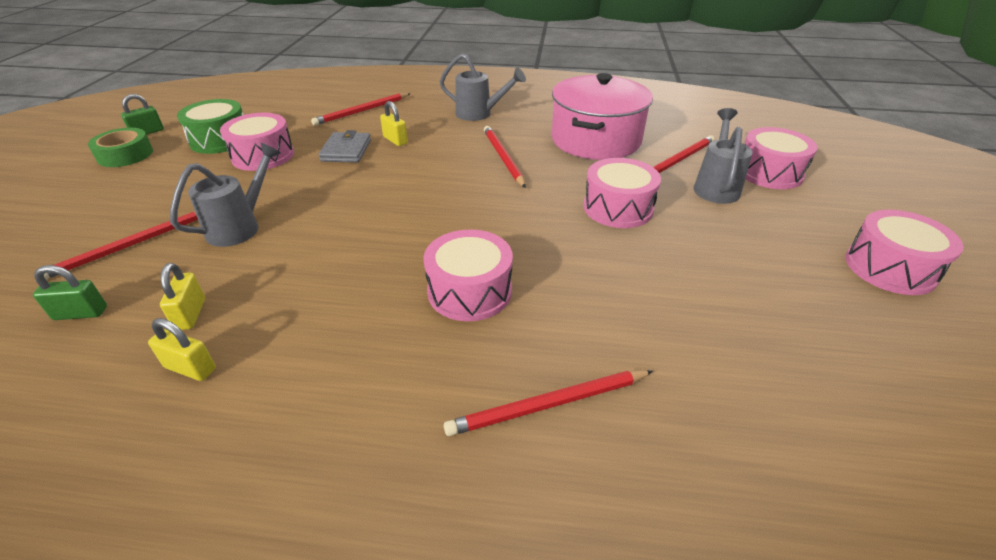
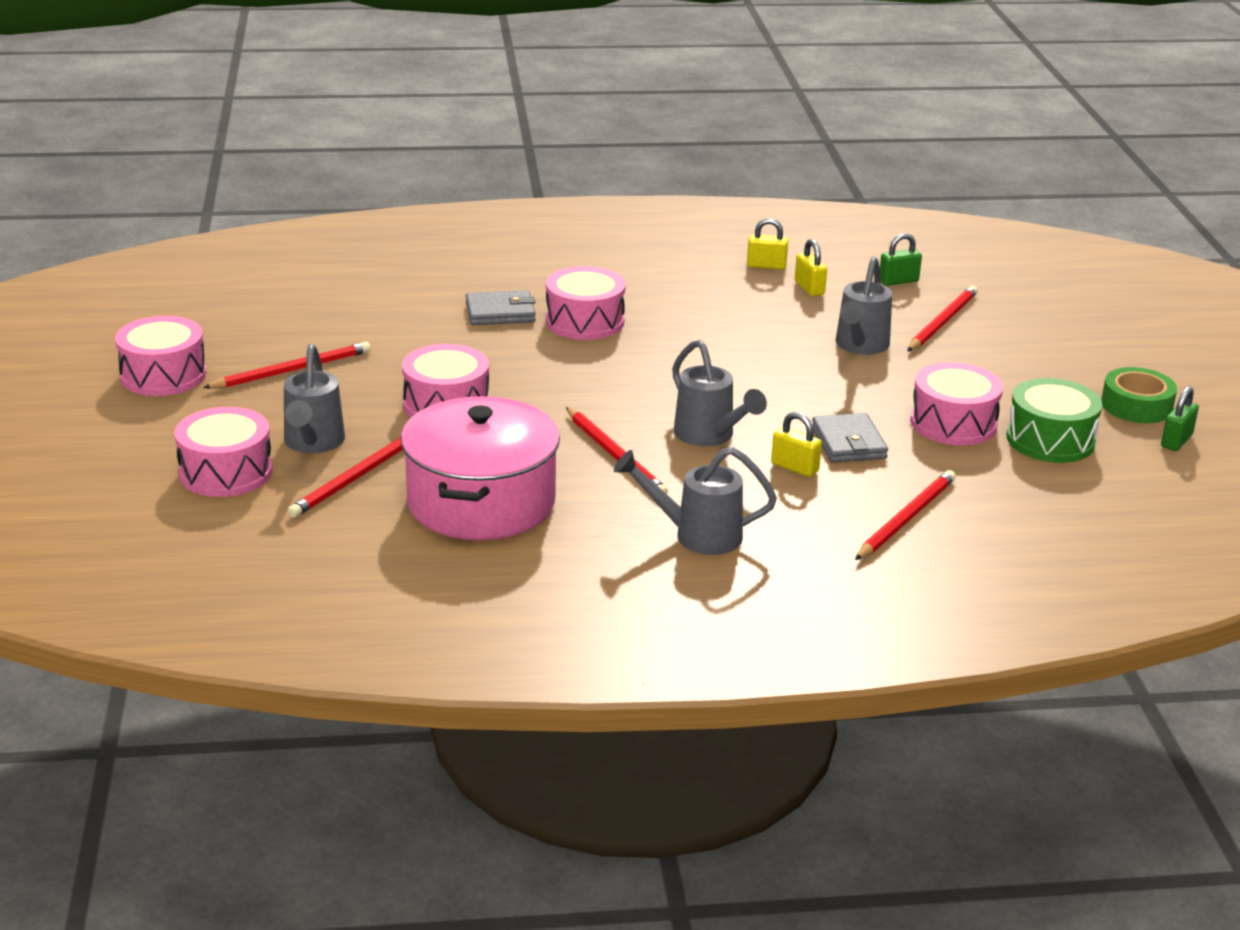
camera: 165 degrees right, 10 degrees down
(432, 163) = (710, 437): none -> grey watering can
(548, 404) = (497, 273): red pencil -> red pencil (292, 370)
(557, 318) = (500, 312): none -> grey wallet

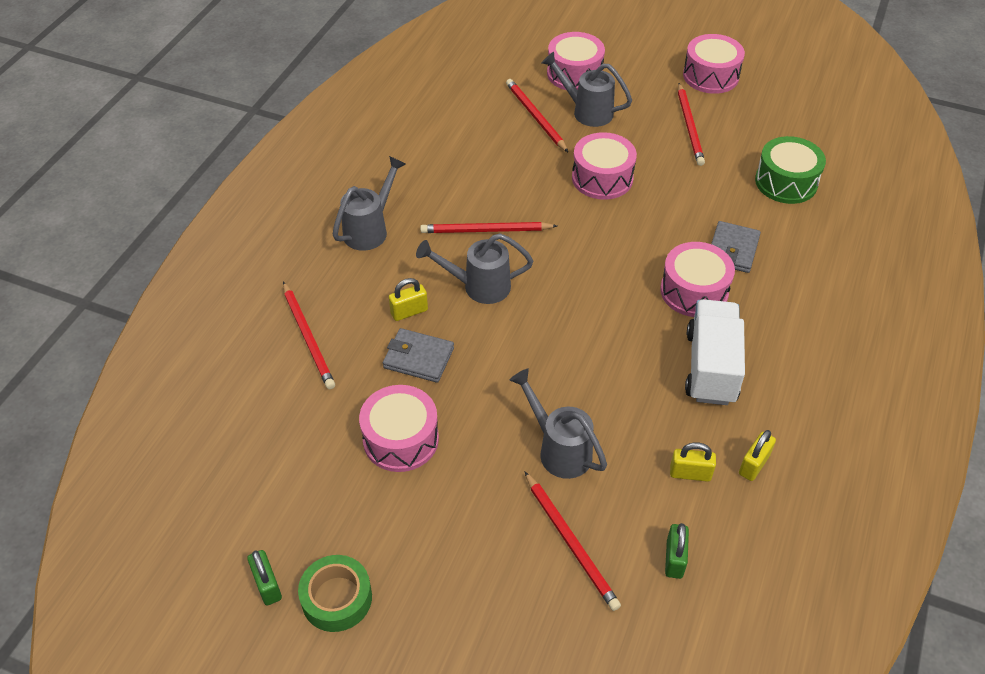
camera: 120 degrees right, 20 degrees up
(481, 502) = (473, 155): pink pot -> none
(678, 298) = (710, 367): none -> white truck
(1050, 440) = (334, 490): green drum -> green drum (786, 182)

